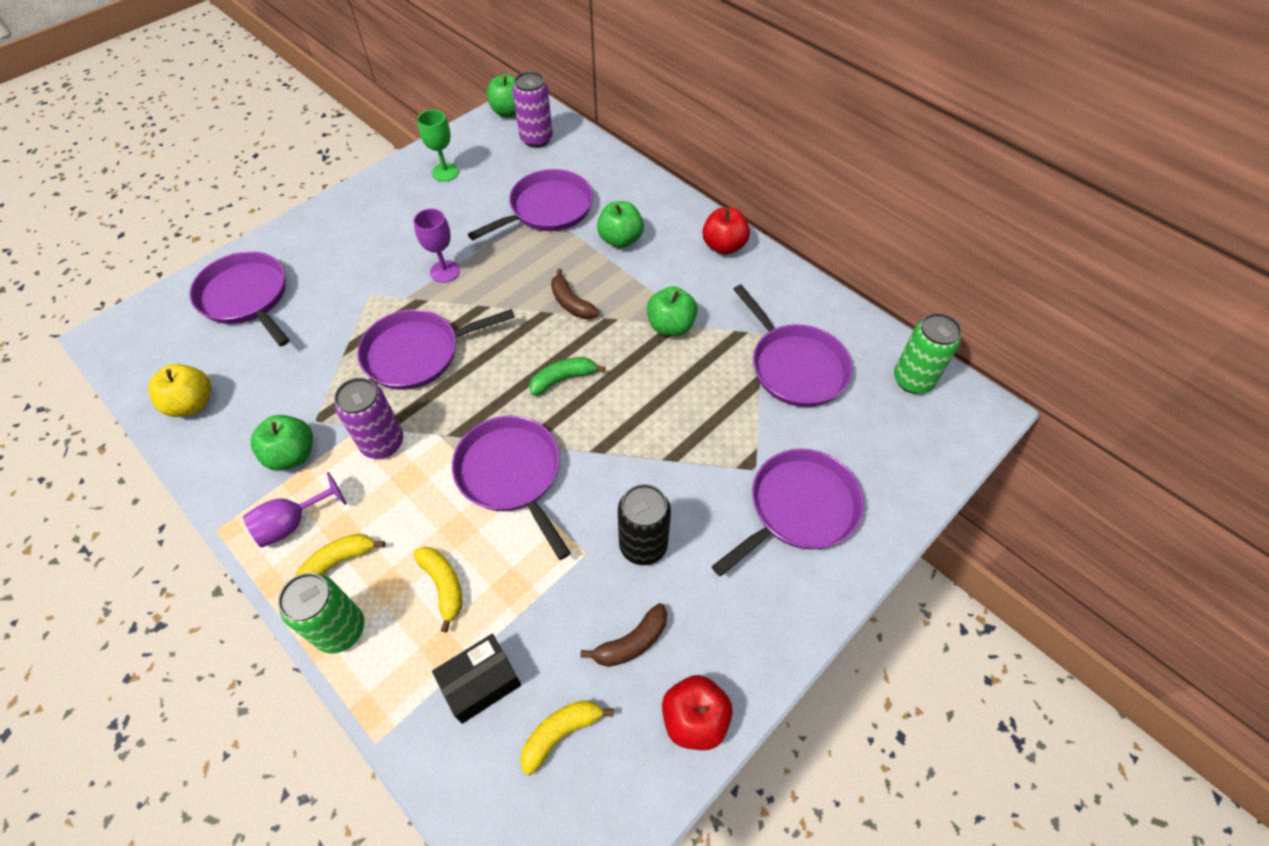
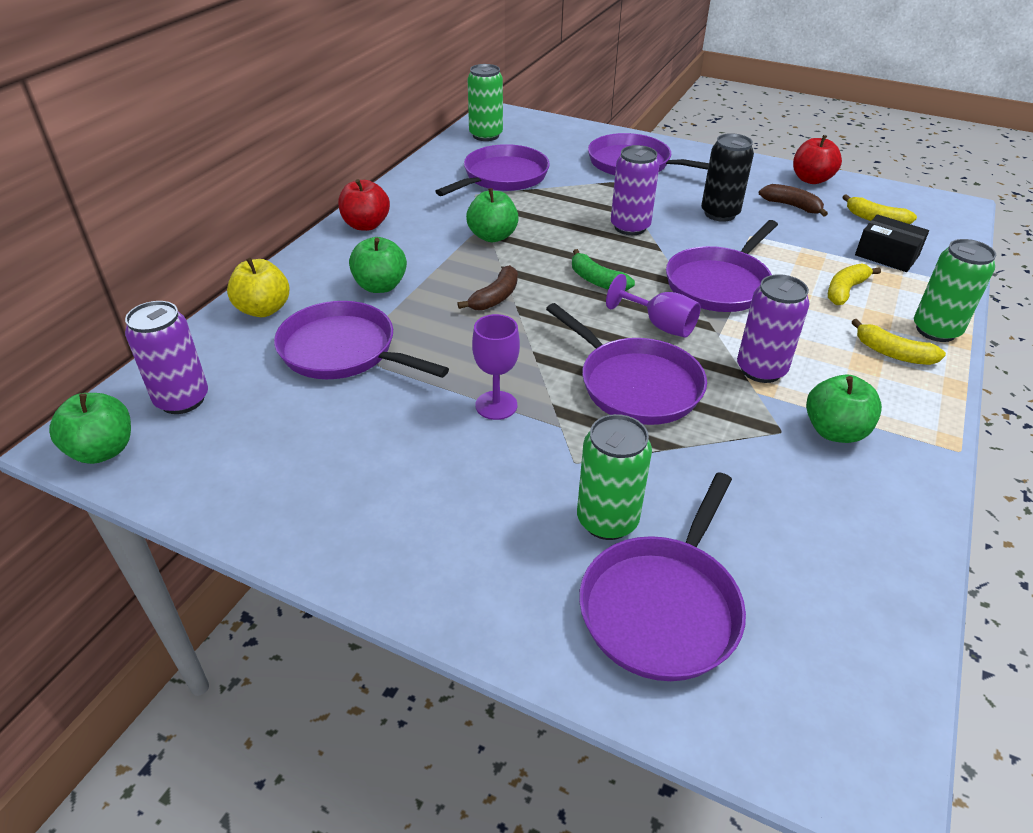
camera: 110 degrees left, 15 degrees down
(192, 404) = (865, 565): yellow apple -> yellow apple (263, 309)
(292, 523) = (894, 397): purple goblet -> purple goblet (660, 325)
(316, 294) = (607, 520): none -> green can
(445, 172) = (283, 475): green goblet -> none
(646, 442) = (630, 227): none -> purple can

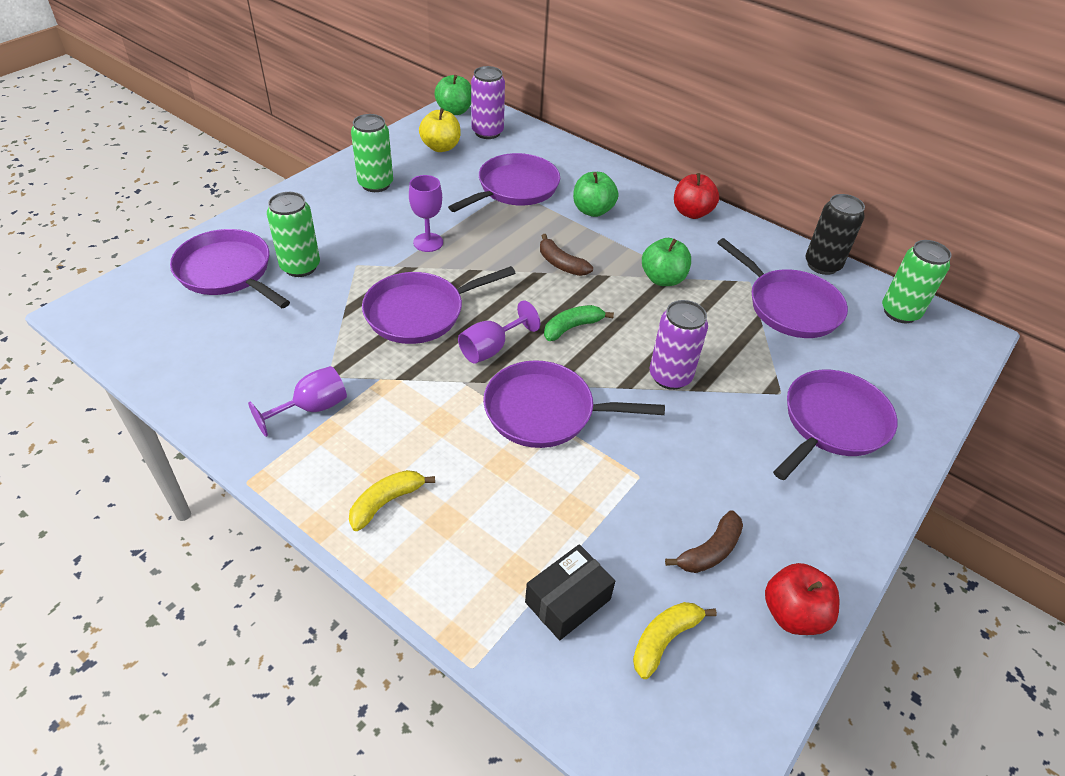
camera: 100 degrees right, 5 degrees up
(263, 309) = (575, 161): yellow apple -> yellow apple (441, 147)
(719, 284) = (545, 411): purple pan -> purple pan turned 45 degrees counterclockwise
(720, 214) = (694, 465): black can -> black can (822, 265)
(761, 370) = (405, 392): purple can -> none
(834, 431) = (312, 408): green apple -> purple goblet
(845, 290) = (504, 515): yellow banana -> none
(936, 330) = (406, 564): green can -> green can (375, 184)

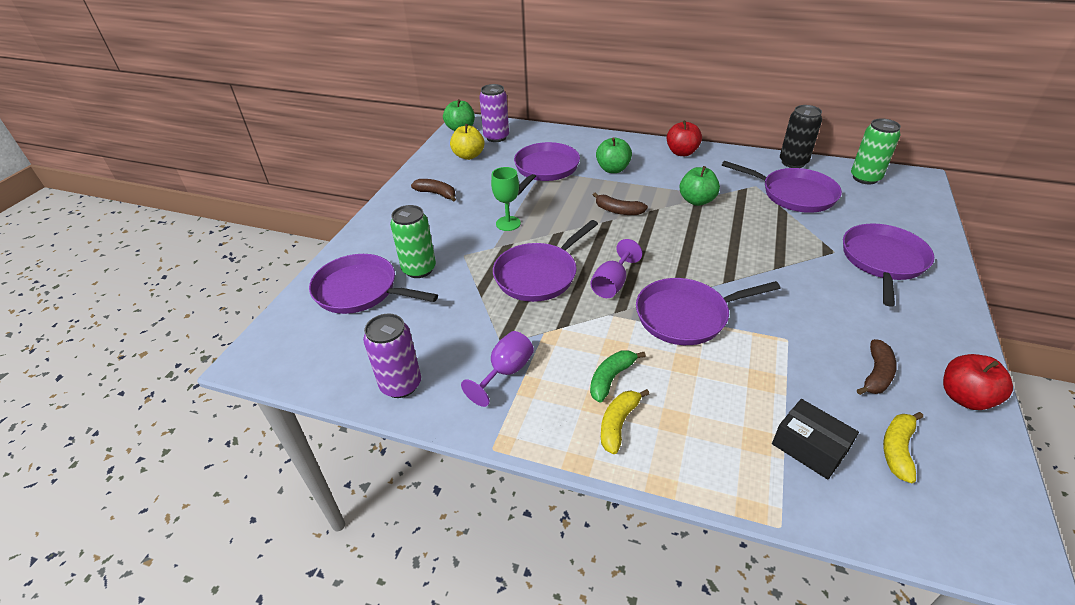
camera: 15 degrees left, 5 degrees down
(375, 184) = (437, 194): green can -> brown banana
(428, 242) = (508, 223): purple goblet -> green goblet
(568, 601) = (809, 447): black box -> black box turned 75 degrees counterclockwise
(572, 327) = (660, 251): green banana -> green banana (611, 378)
(670, 376) = (753, 264): purple can -> purple can (401, 385)

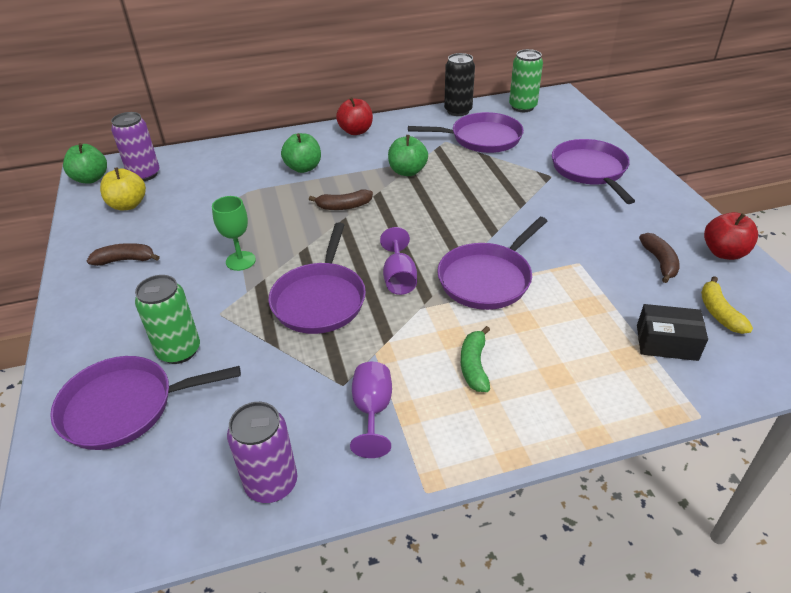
camera: 35 degrees left, 0 degrees up
(545, 169) = (232, 190): purple pan -> none
(618, 424) = (515, 403): yellow banana -> none

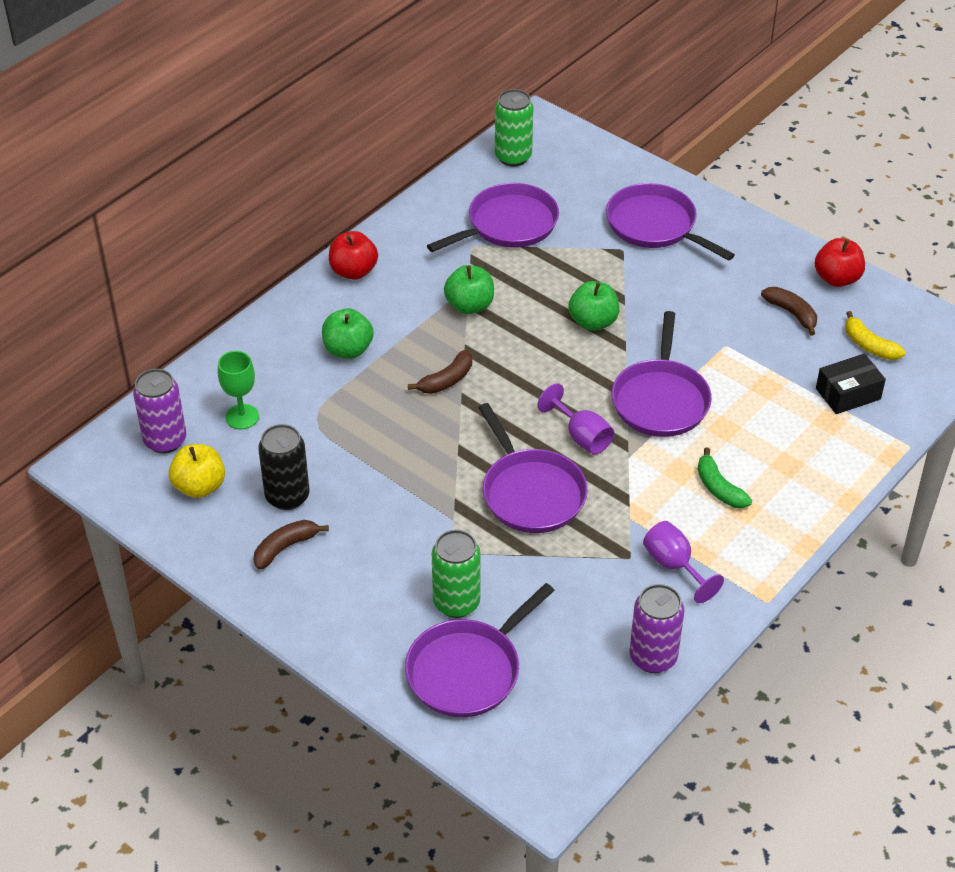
camera: 35 degrees left, 5 degrees up
(91, 179) = (103, 475): green apple -> green apple (593, 322)
(240, 261) = (409, 491): green goblet -> green goblet (242, 417)
(458, 111) = (444, 192): black can -> black can (287, 496)

